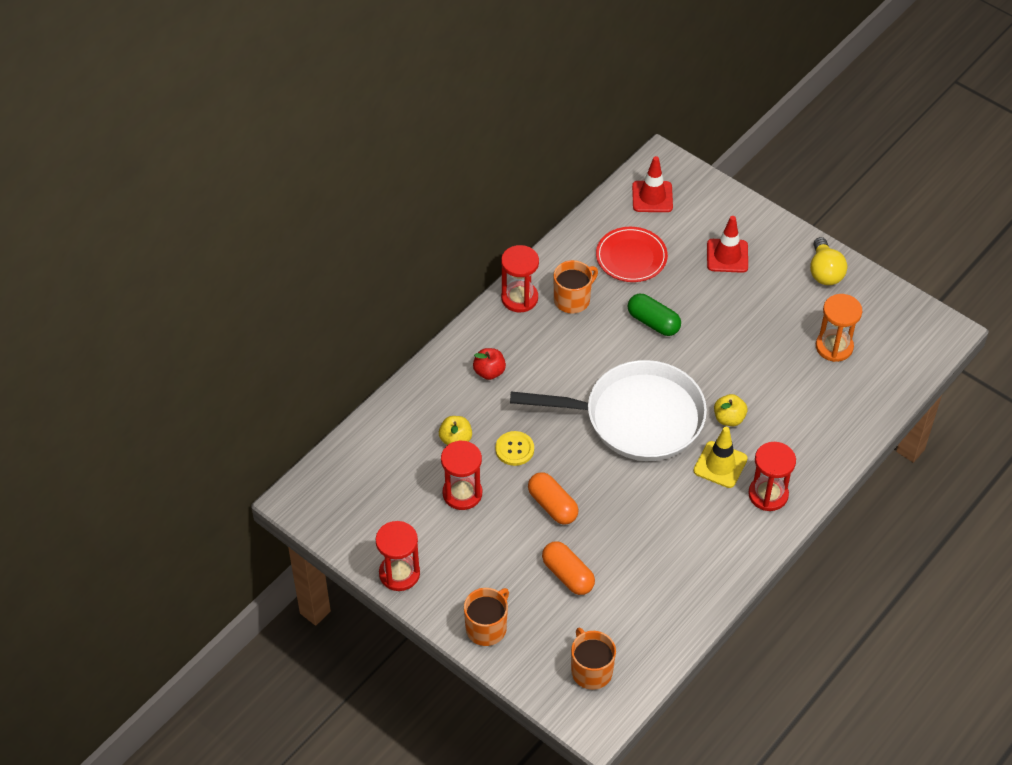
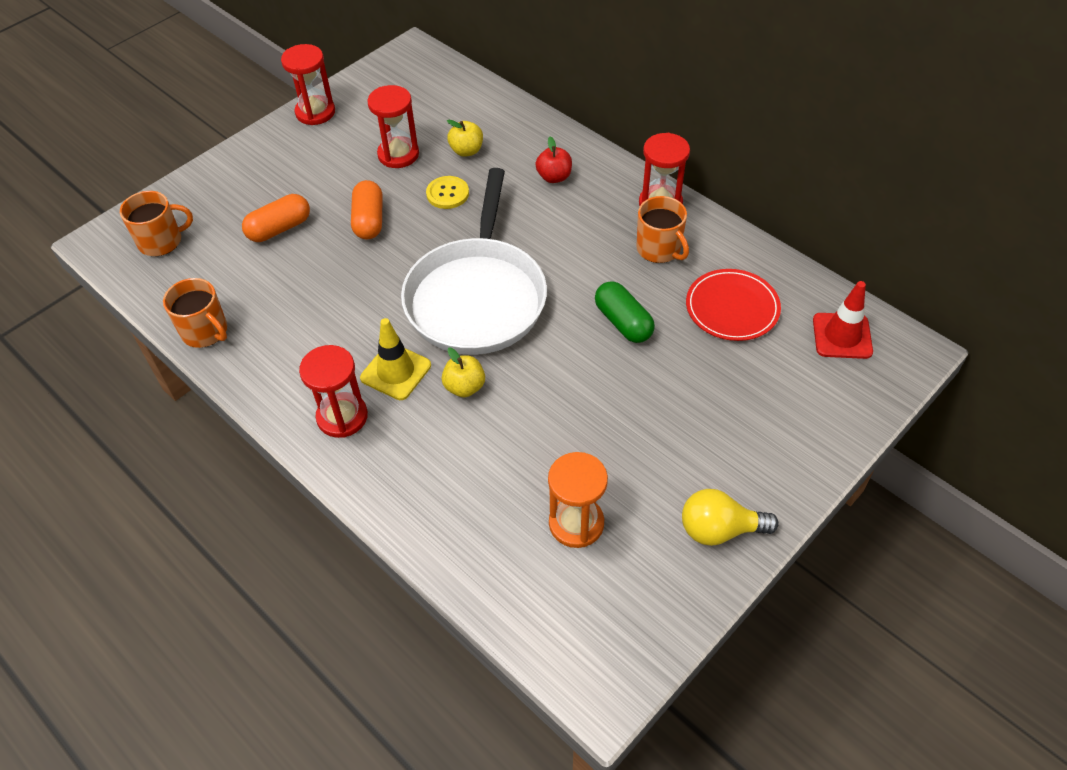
camera: 95 degrees right, 0 degrees up
(487, 627) = (237, 168): orange mug -> orange mug (205, 331)
(552, 505) = (369, 220): orange capsule -> orange capsule turned 60 degrees counterclockwise
(653, 322) = (623, 322): green capsule -> green capsule turned 75 degrees counterclockwise
(727, 256) = (742, 411): red traffic cone -> none

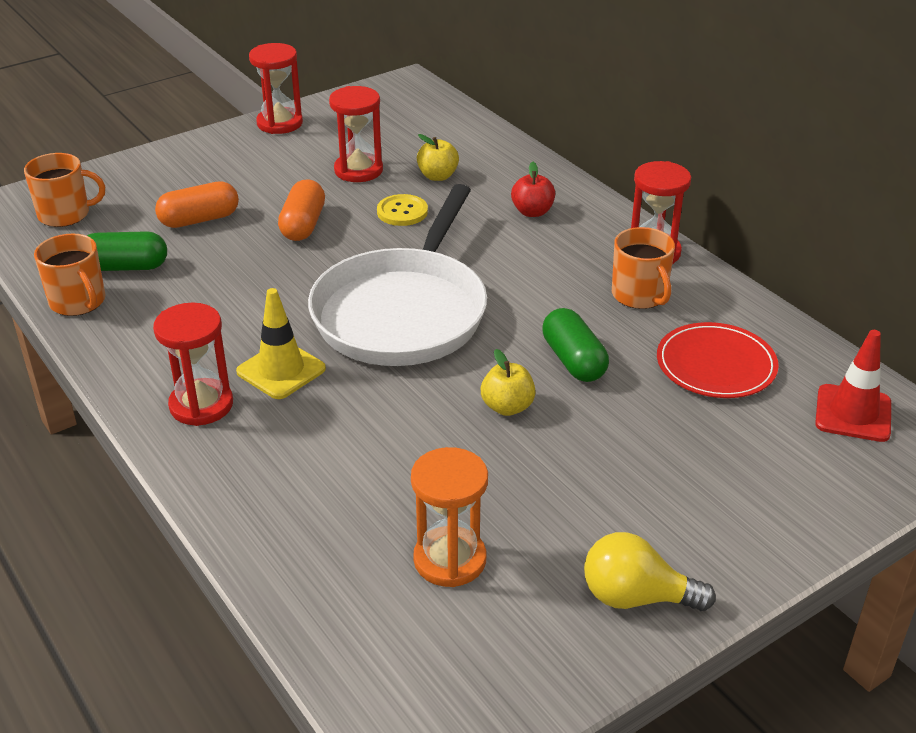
camera: 10 degrees right, 15 degrees down
(233, 289) = (125, 267): none -> green capsule
(464, 387) = (358, 397): yellow apple -> yellow apple (507, 407)

